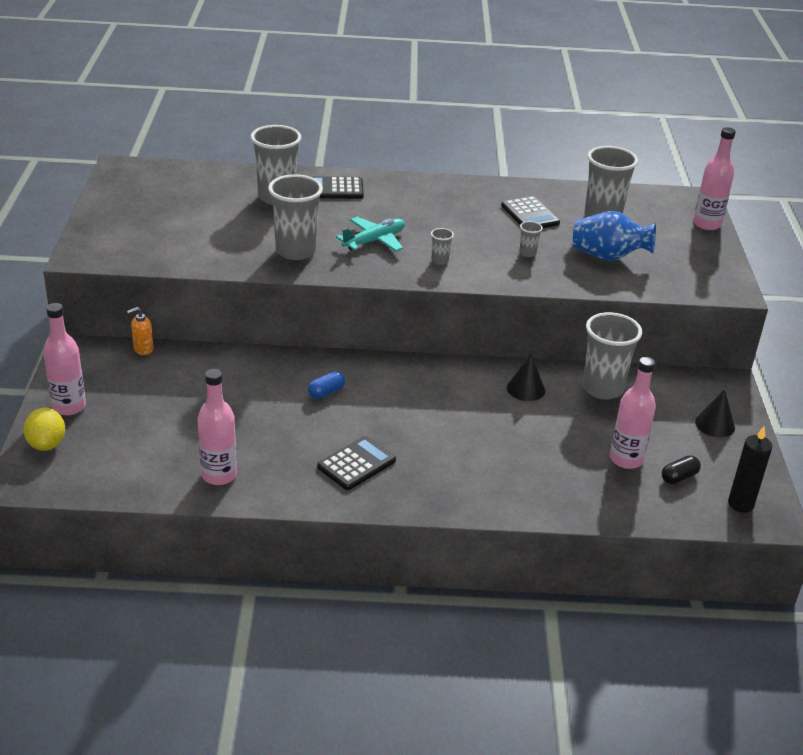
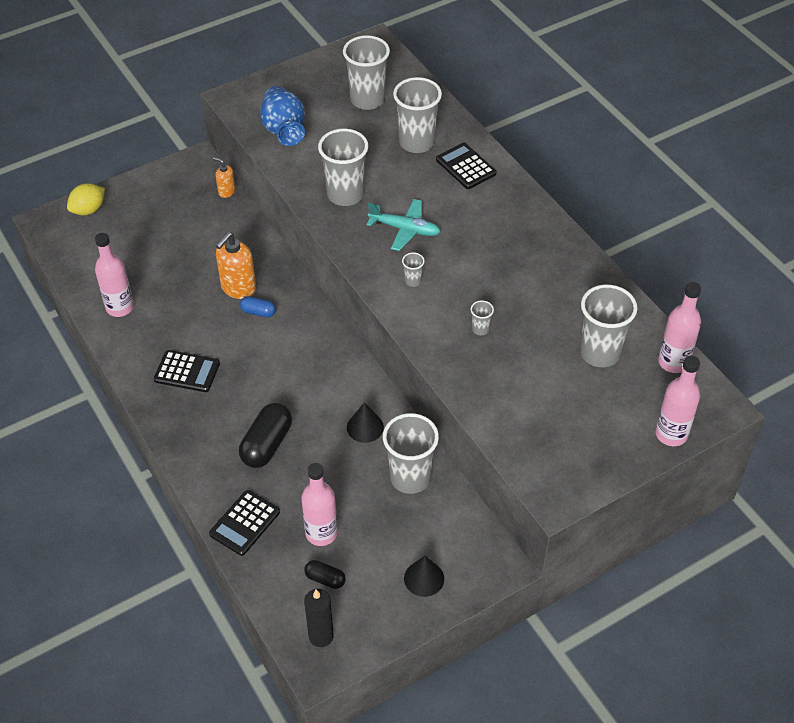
camera: 60 degrees right, 15 degrees up
(69, 406) = (134, 196): pink bottle -> pink bottle (673, 362)
(189, 197) = (367, 100): none -> grey cup
(281, 391) = (238, 288): none -> orange soap dispenser
(496, 450) = (267, 444): none -> black capsule
(530, 214) = (551, 302): black calculator -> black calculator (244, 523)
(608, 257) = (529, 385): blue vase -> blue vase (284, 130)

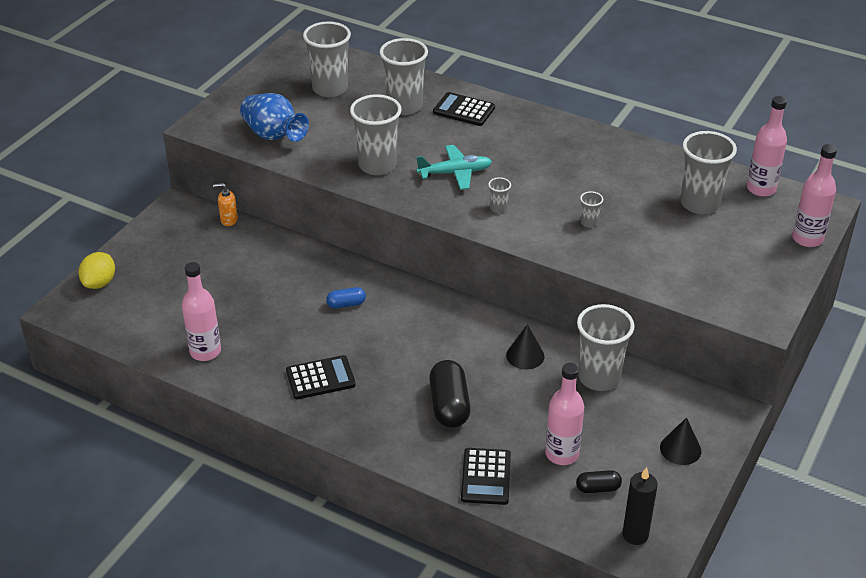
camera: 30 degrees left, 10 degrees down
(238, 288) = (309, 292): orange soap dispenser -> none

